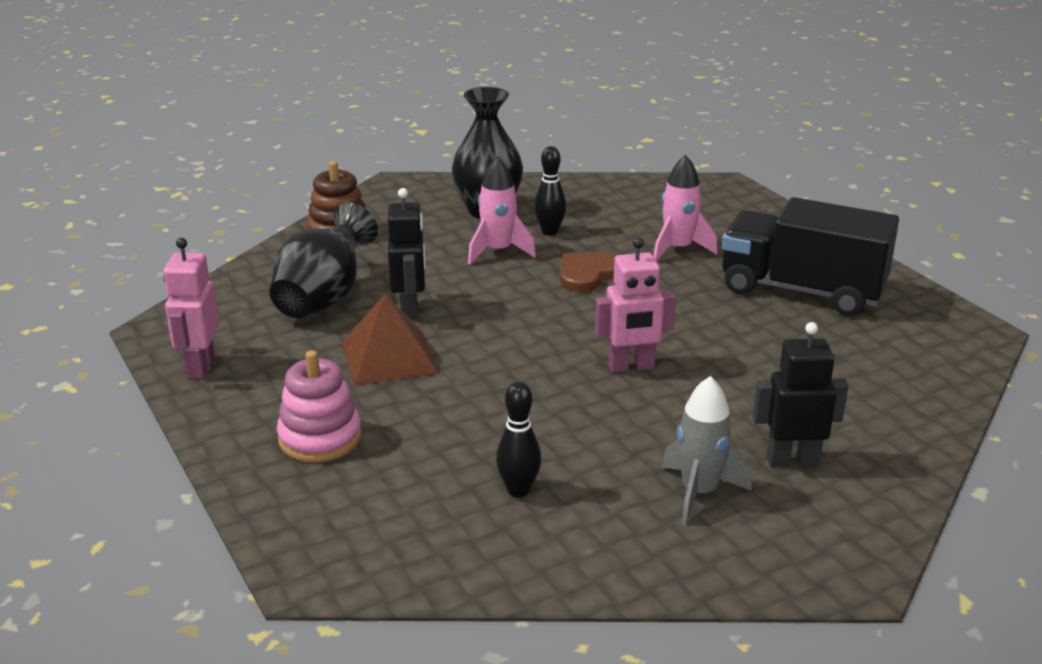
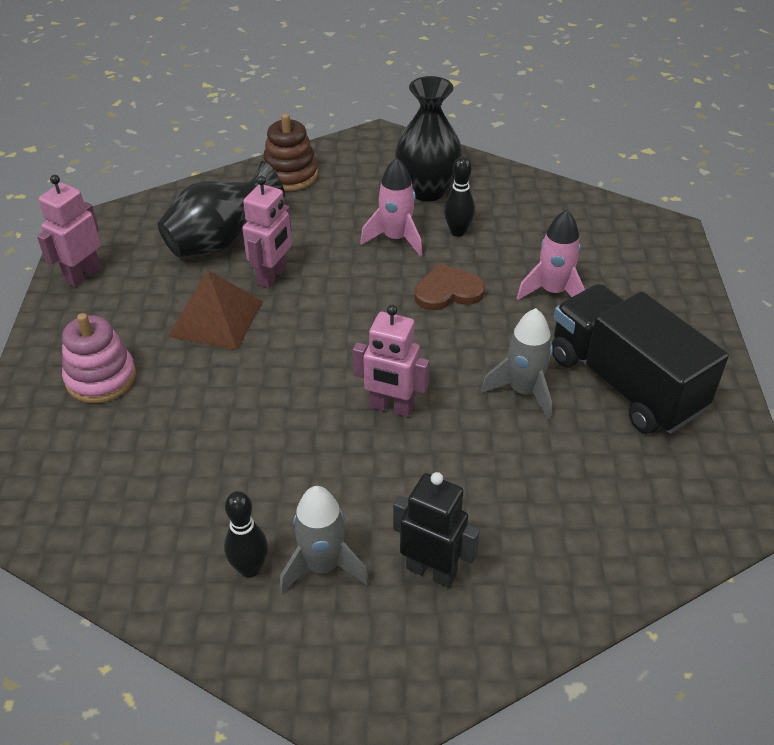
camera: 30 degrees right, 15 degrees up
(410, 310) = (272, 276): black robot -> pink robot
(518, 490) = (190, 495): black bowling pin -> black bowling pin (250, 568)
(729, 320) = (523, 391): none -> grey rocket

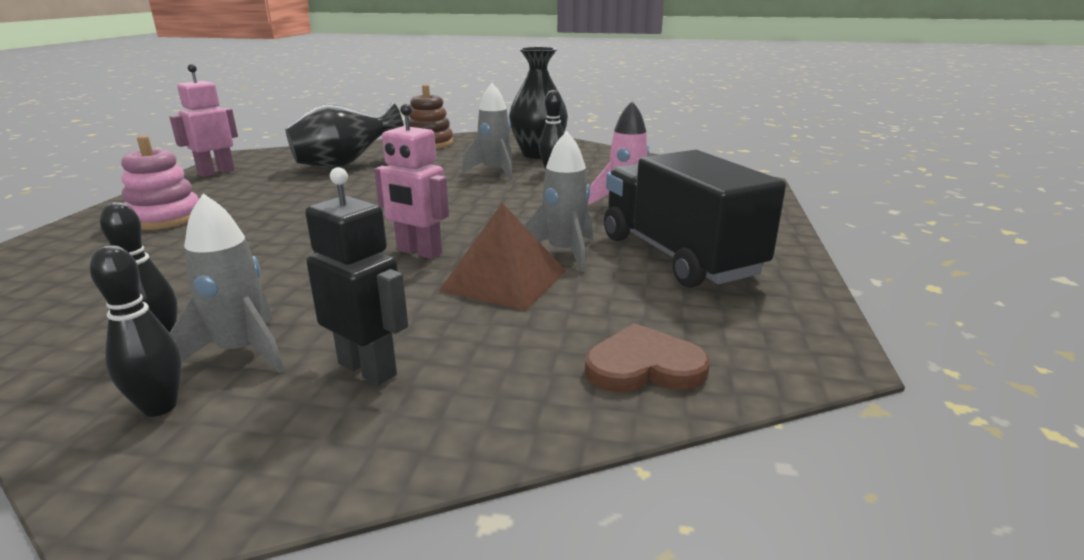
camera: 10 degrees right, 20 degrees down
(215, 318) = (301, 197): brown pyramid -> brown pyramid (504, 280)
(272, 276) = (372, 181): pink robot -> none
(304, 633) = (160, 407): none -> black bowling pin
(396, 239) = (495, 172): pink rocket -> grey rocket
(448, 291) = (524, 197): brown heart -> brown heart (644, 366)

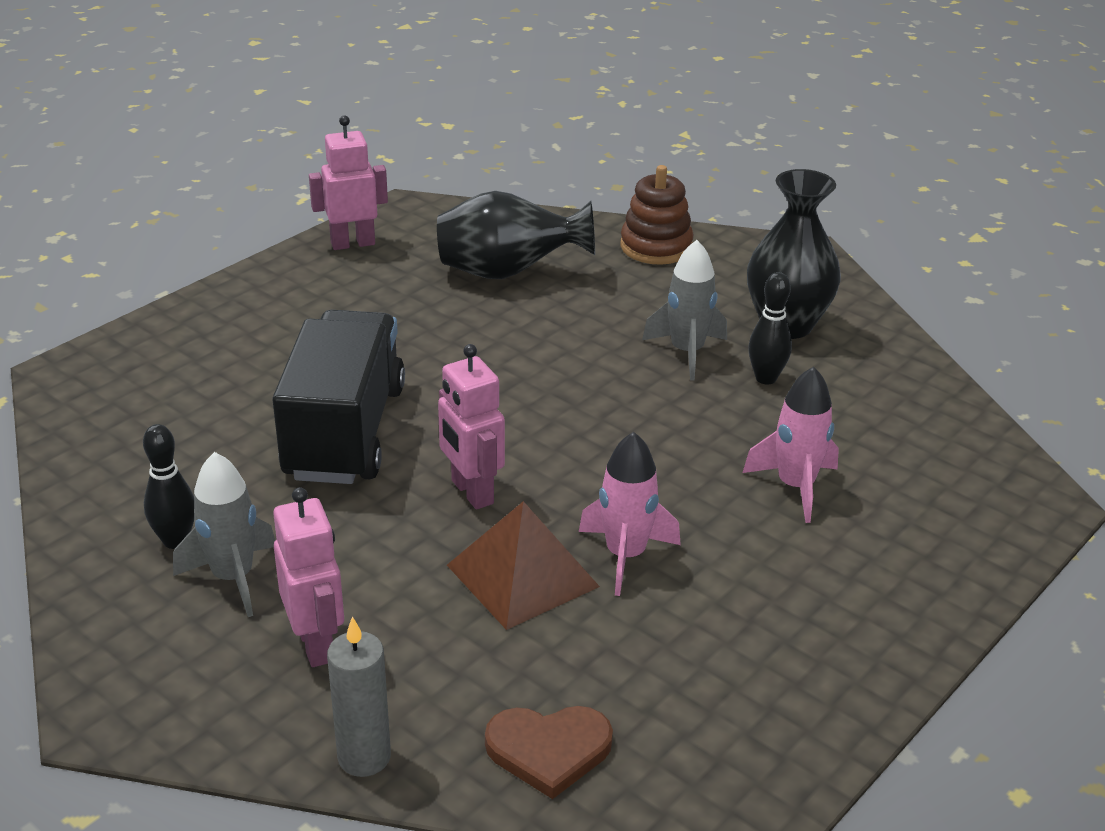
camera: 30 degrees right, 10 degrees up
(160, 407) = (148, 617): black bowling pin -> none
(165, 218) = (260, 330): pink stacking toy -> none
(368, 369) = (316, 644): black robot -> pink robot
(493, 431) = (364, 757): none -> grey candle
(564, 253) = (625, 556): grey rocket -> pink rocket
(644, 366) = (549, 750): brown heart -> brown heart turned 150 degrees clockwise
(678, 256) = (752, 614): black truck -> black truck (345, 432)

